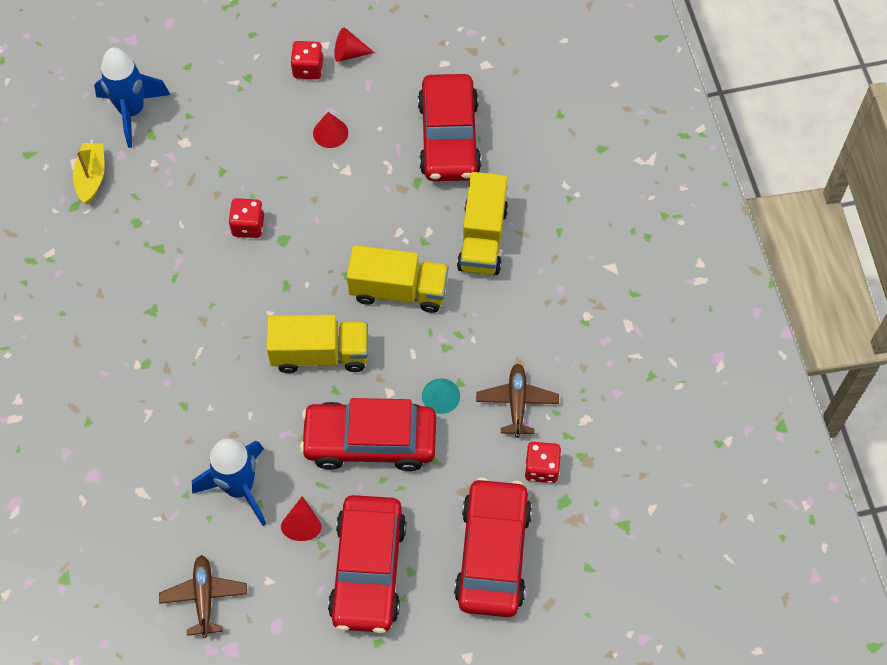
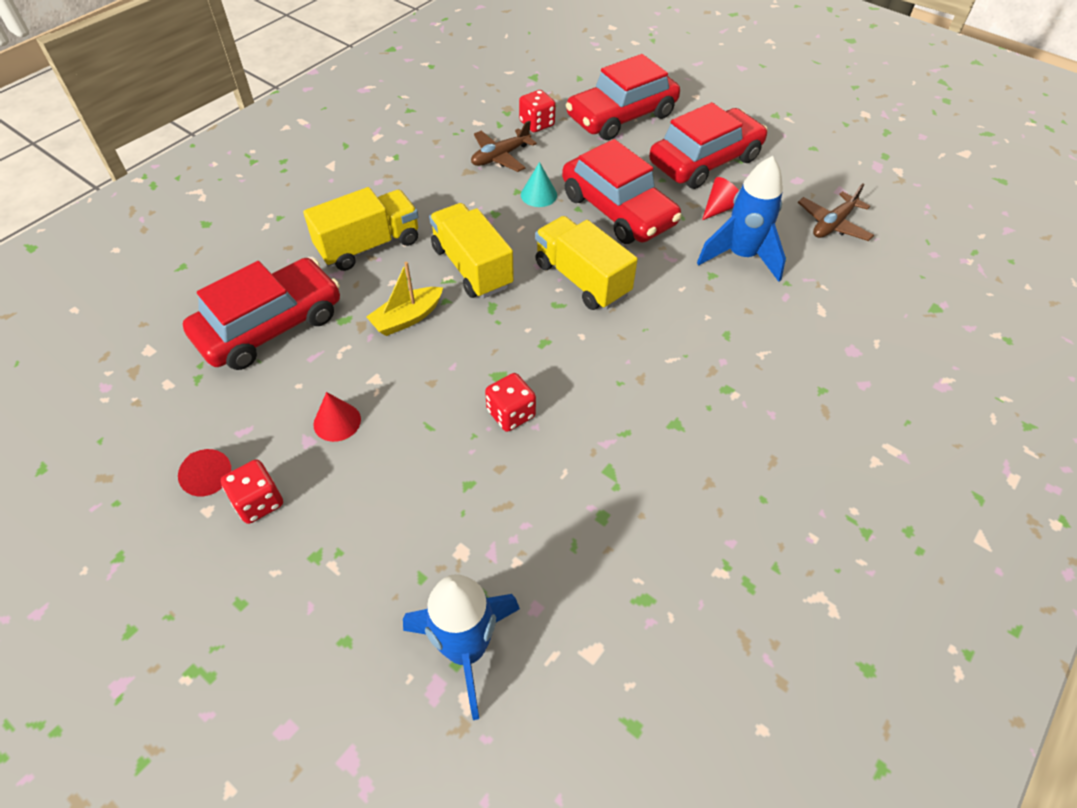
camera: 130 degrees left, 10 degrees down
(91, 177) = (593, 614): yellow boat -> yellow boat (407, 318)

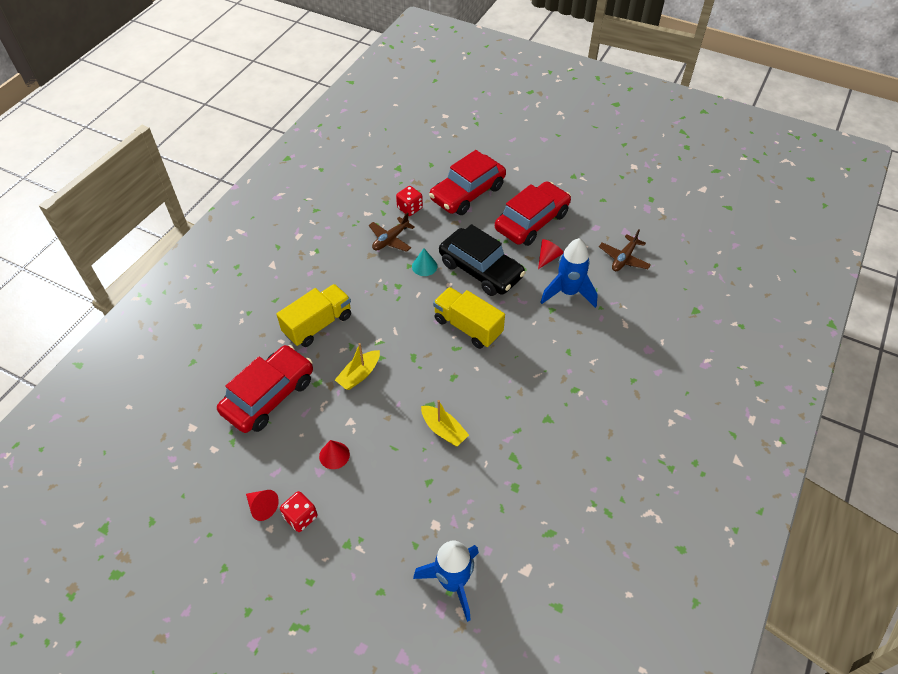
camera: 10 degrees left, 0 degrees up
(472, 267) = (392, 329): yellow truck -> none
(511, 414) = (444, 430): red dice -> yellow boat
(618, 210) = (481, 270): red car -> black car

